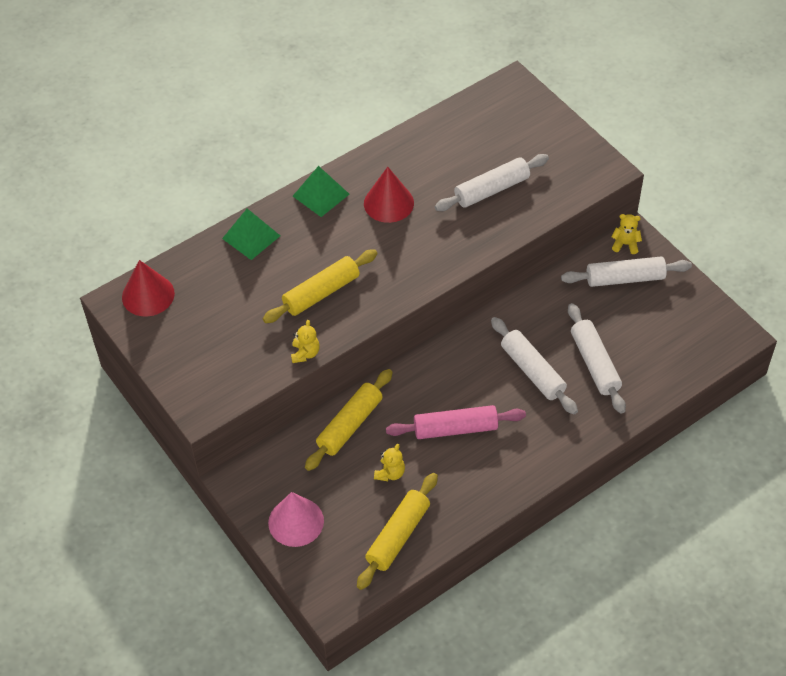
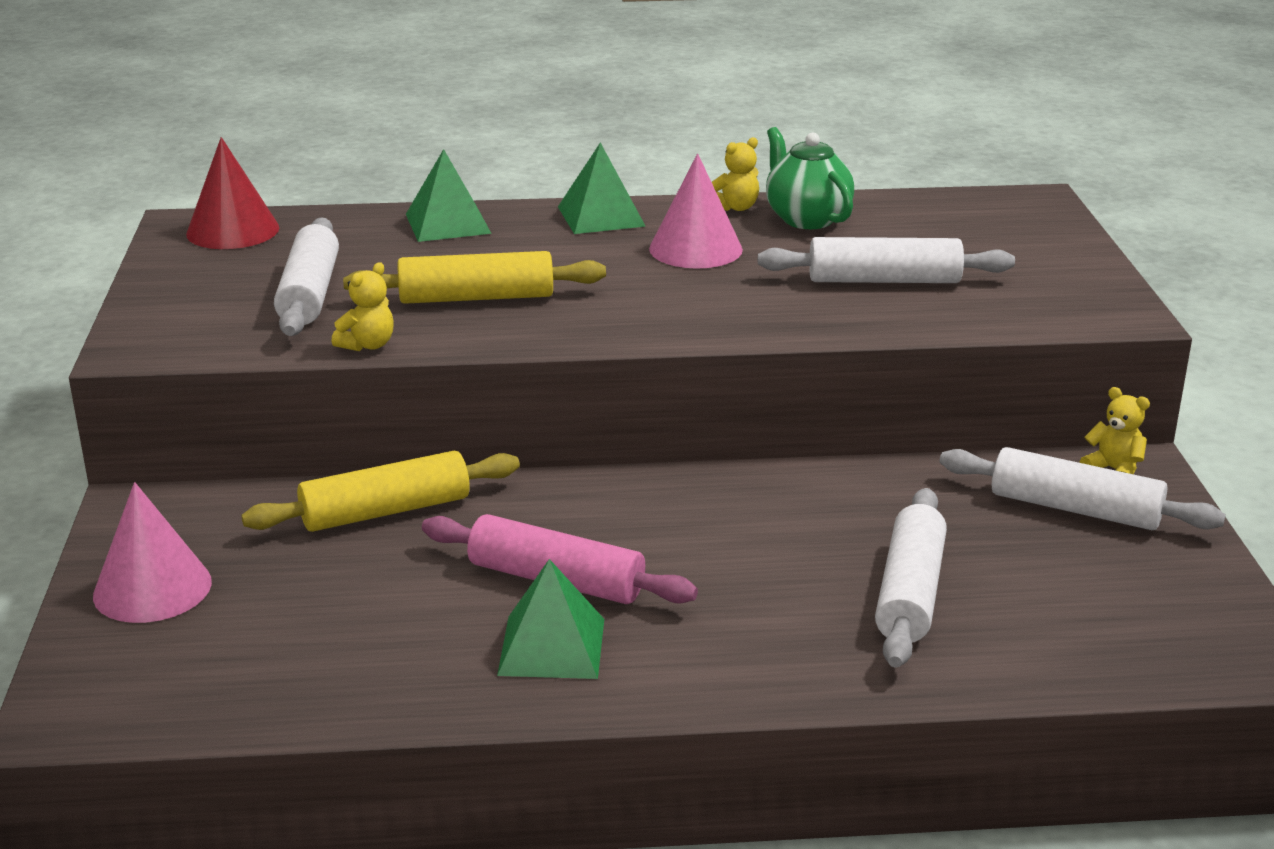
camera: 30 degrees right, 25 degrees down
(388, 203) = (695, 249): red cone -> pink cone
(390, 473) = (377, 591): yellow teddy bear -> yellow teddy bear (735, 207)
(398, 536) = (290, 675): yellow rolling pin -> none
(420, 151) = (806, 219): none -> green teapot
(484, 466) = (551, 646): none -> green pyramid
(532, 371) = (777, 561): white rolling pin -> white rolling pin (309, 294)

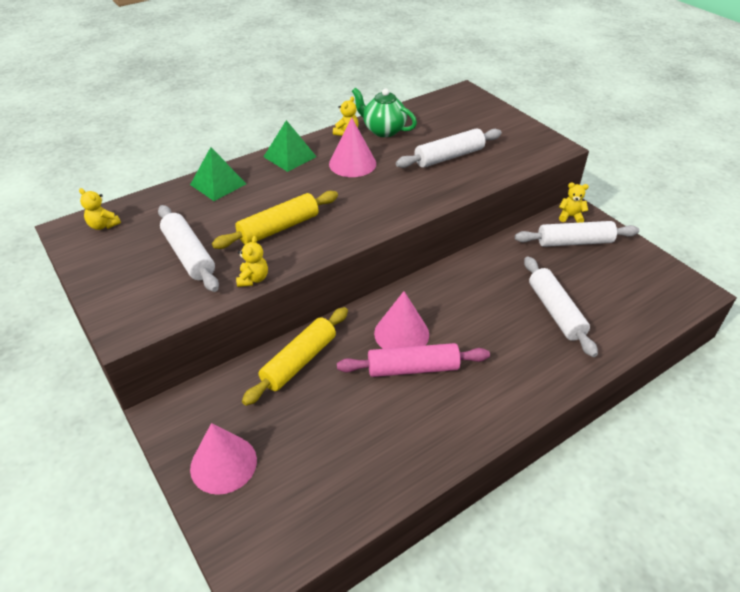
camera: 30 degrees left, 15 degrees up
(233, 230) = (103, 225): red cone -> yellow teddy bear
(551, 646) = (444, 408): green pyramid -> none
(588, 531) = (401, 333): none -> pink cone

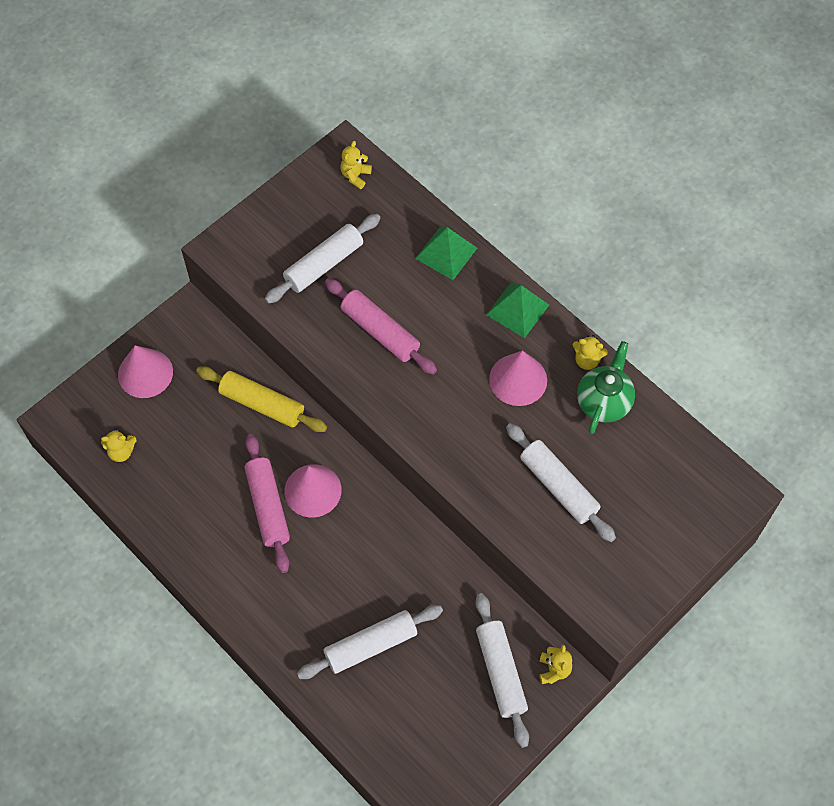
camera: 80 degrees right, 20 degrees up
(253, 279) = (299, 329): yellow teddy bear -> yellow teddy bear (121, 451)
(278, 228) = (380, 331): yellow rolling pin -> pink rolling pin

